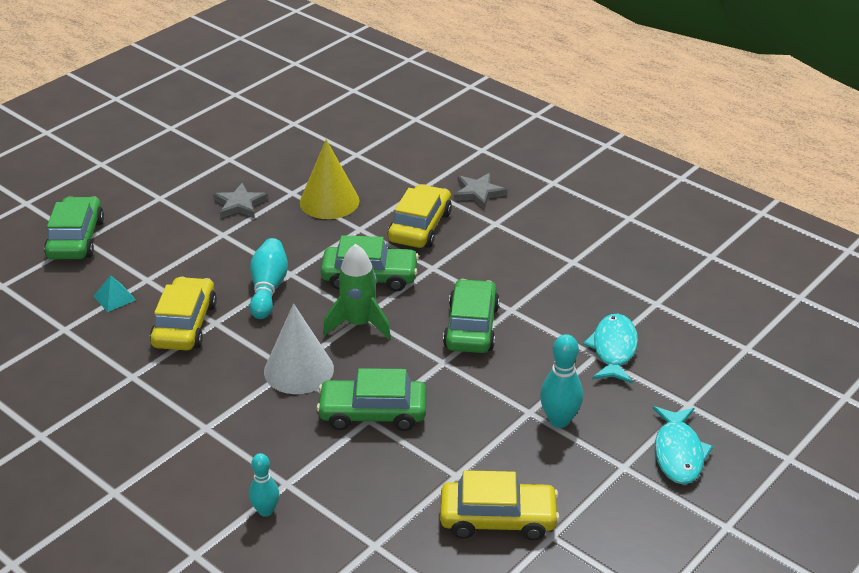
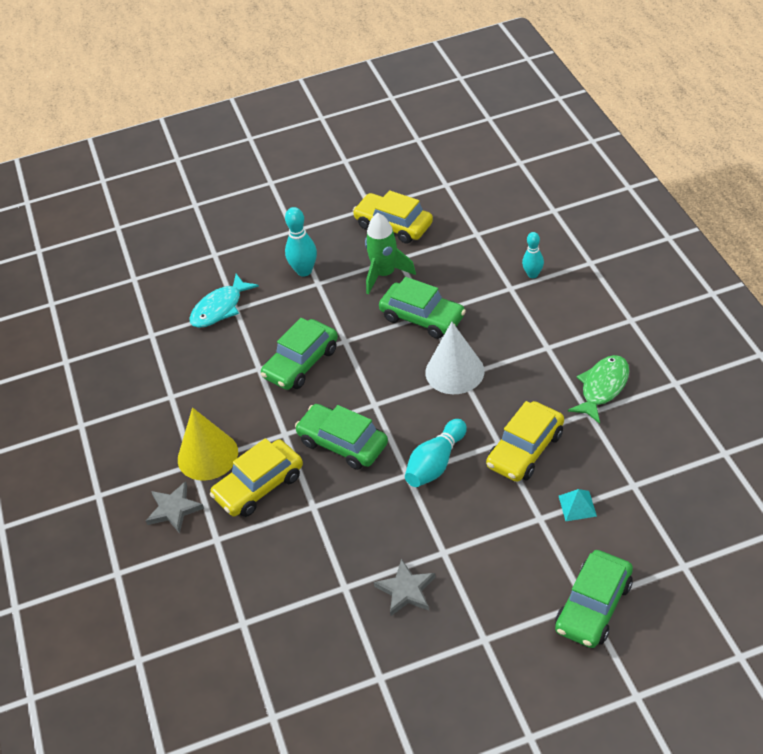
camera: 145 degrees left, 10 degrees up
(124, 404) = (602, 388): none -> green fish
(329, 201) = (316, 557): yellow cone -> yellow cone (207, 455)
(359, 324) = (383, 397): green rocket -> green rocket (384, 274)
(678, 453) = (253, 227): turquoise fish -> none

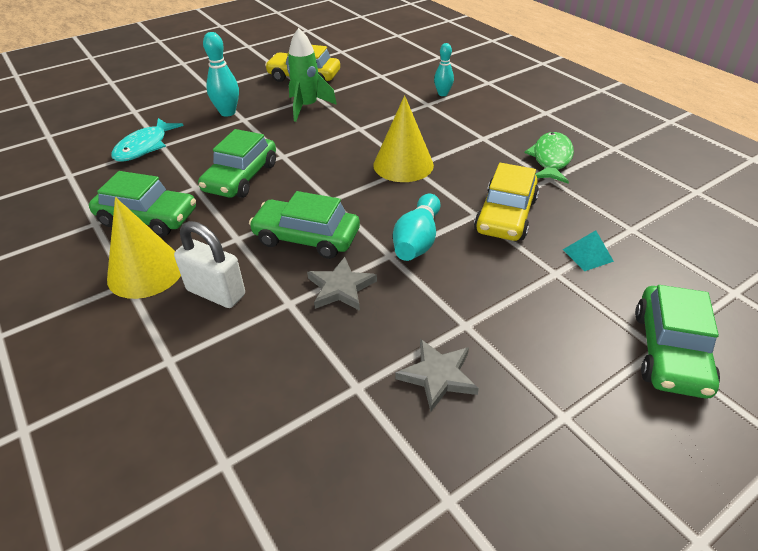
camera: 20 degrees left, 5 degrees down
(174, 509) = (106, 335): grey star -> grey star (340, 287)
(259, 486) = (216, 293): yellow car -> white padlock
(422, 317) = (354, 131): green car -> green car (148, 217)
(454, 371) = (403, 165): white cone -> yellow cone

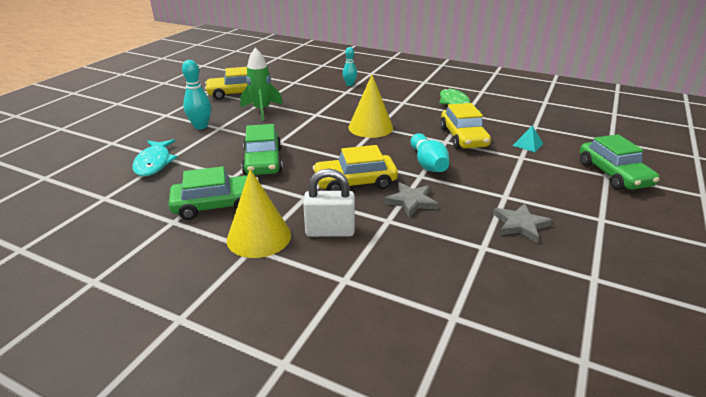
camera: 30 degrees left, 10 degrees down
(306, 237) = (355, 182): green car -> yellow car

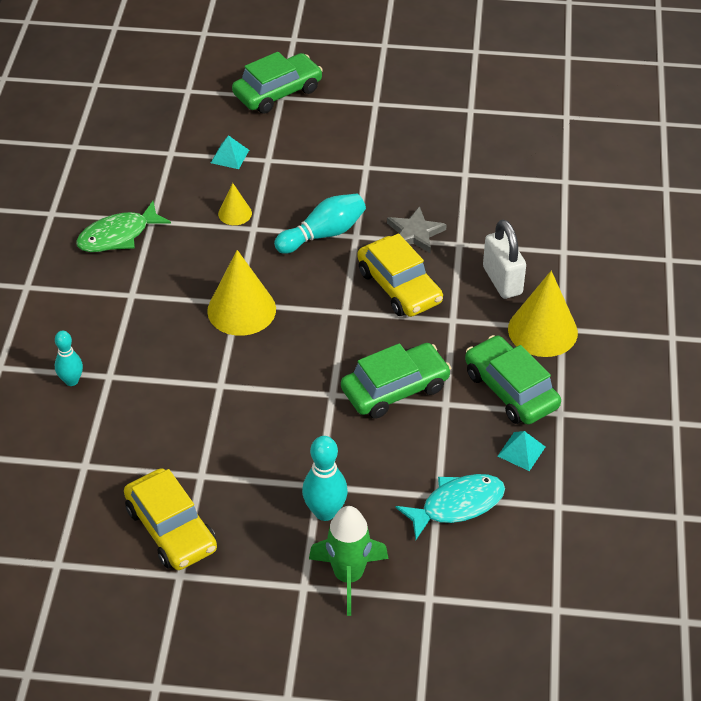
camera: 110 degrees left, 15 degrees up
(162, 195) = (521, 451): none -> turquoise pyramid
(262, 110) = (232, 459): green rocket -> green rocket (348, 576)
(463, 137) = (235, 213): yellow car -> yellow cone
(520, 225) = (415, 153): grey star -> none

